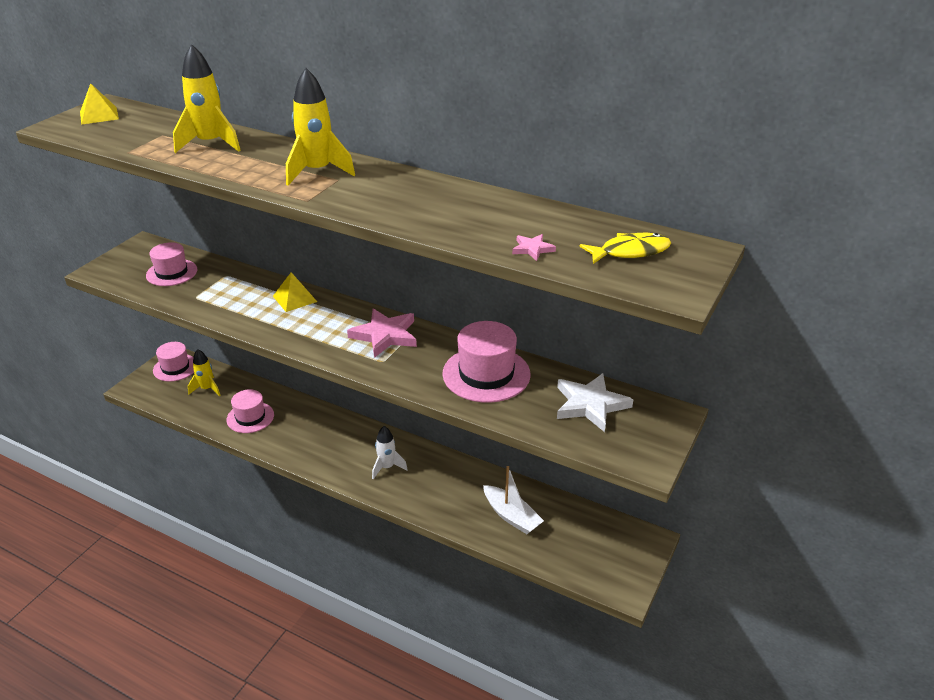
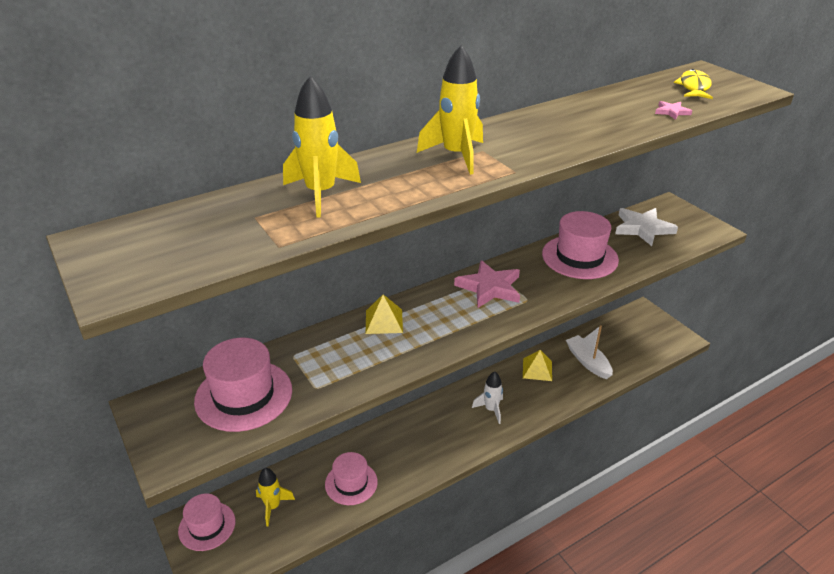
camera: 60 degrees left, 0 degrees up
(99, 115) = (124, 250): yellow pyramid -> yellow pyramid (537, 369)
(171, 273) = (243, 395): pink hat -> pink hat, size x1.50
(511, 516) = (588, 362): white boat -> white boat turned 105 degrees counterclockwise

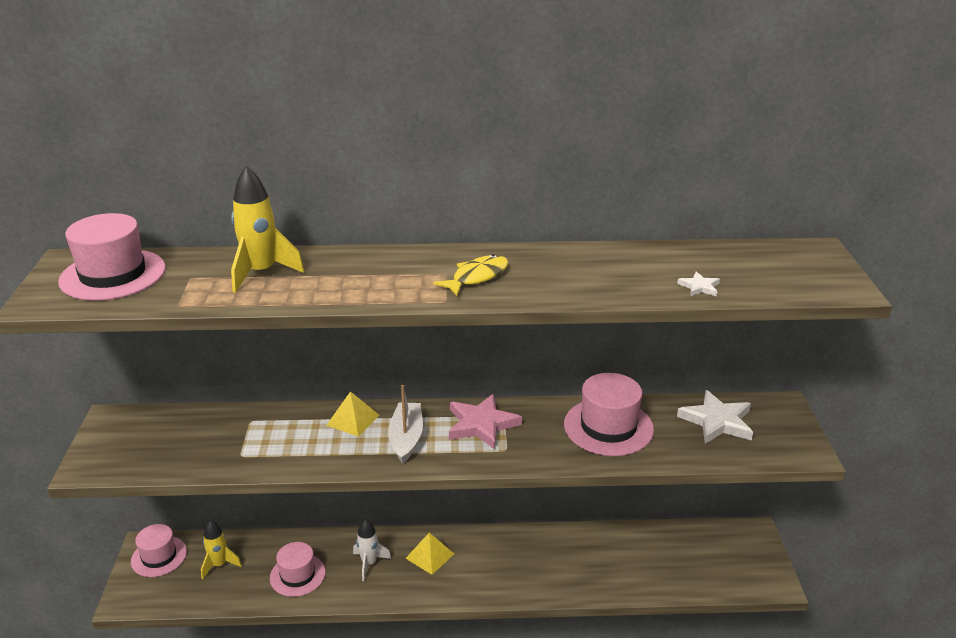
camera: 30 degrees right, 5 degrees down
(243, 395) = (183, 439): pink hat -> pink hat (113, 275)
(456, 155) = (416, 271): yellow rocket -> none
(491, 409) = (484, 566): white rocket -> white rocket (369, 563)
(537, 369) = (569, 546): yellow pyramid -> yellow pyramid (430, 556)
(588, 362) = (633, 561): white boat -> white boat (406, 438)
(671, 112) = (699, 287): pink star -> white star
(694, 87) = (771, 266): yellow fish -> yellow fish (477, 277)

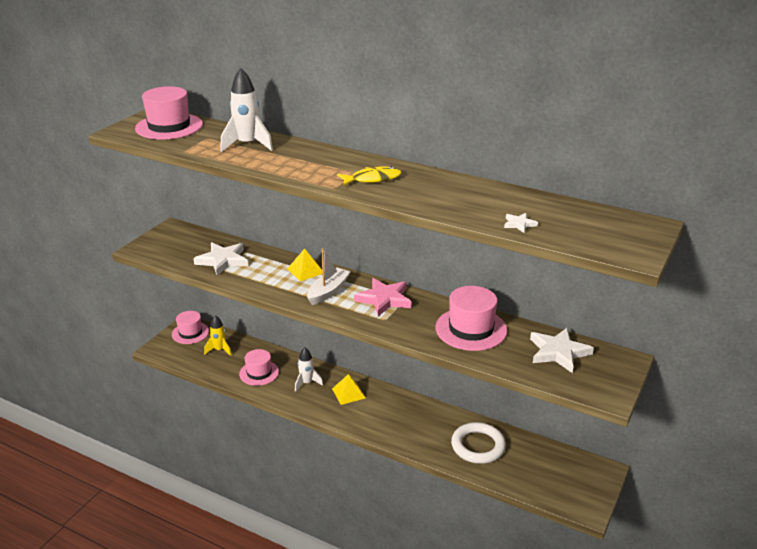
camera: 30 degrees right, 0 degrees up
(229, 443) = (222, 260): none -> white star
(261, 273) = (247, 145): yellow rocket -> white rocket
(619, 560) = (478, 446): none -> white ring

